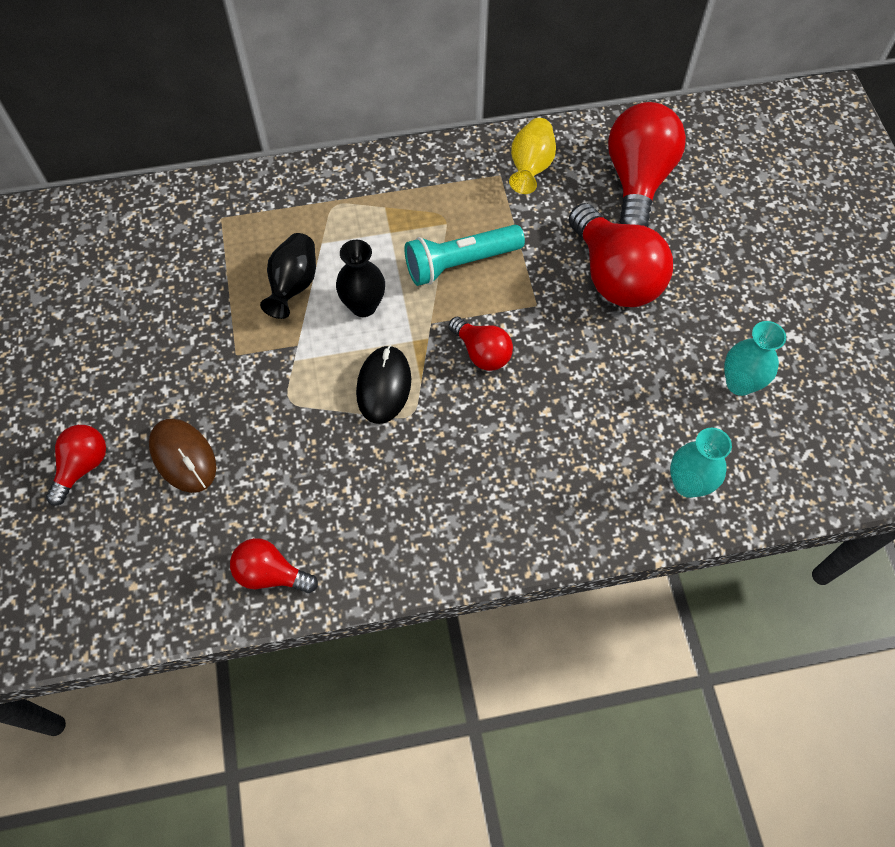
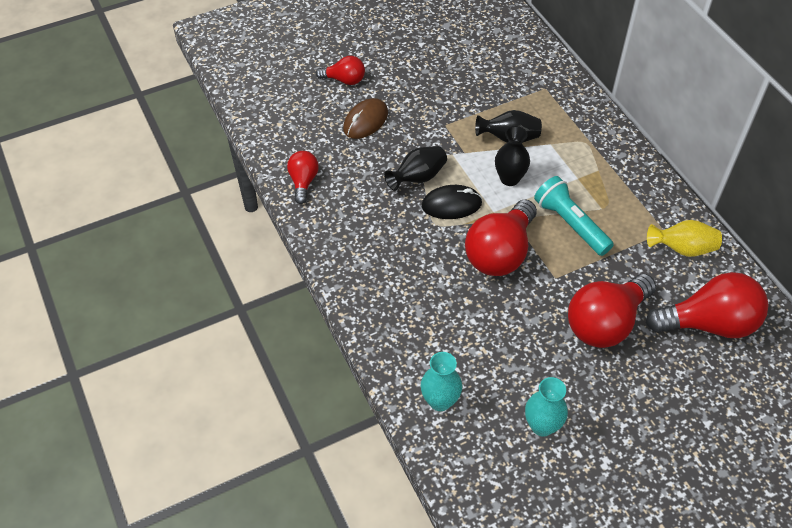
camera: 75 degrees right, 10 degrees down
(321, 414) = (418, 177): none -> black vase
(482, 353) = (500, 253): red light bulb -> red light bulb, size x1.85

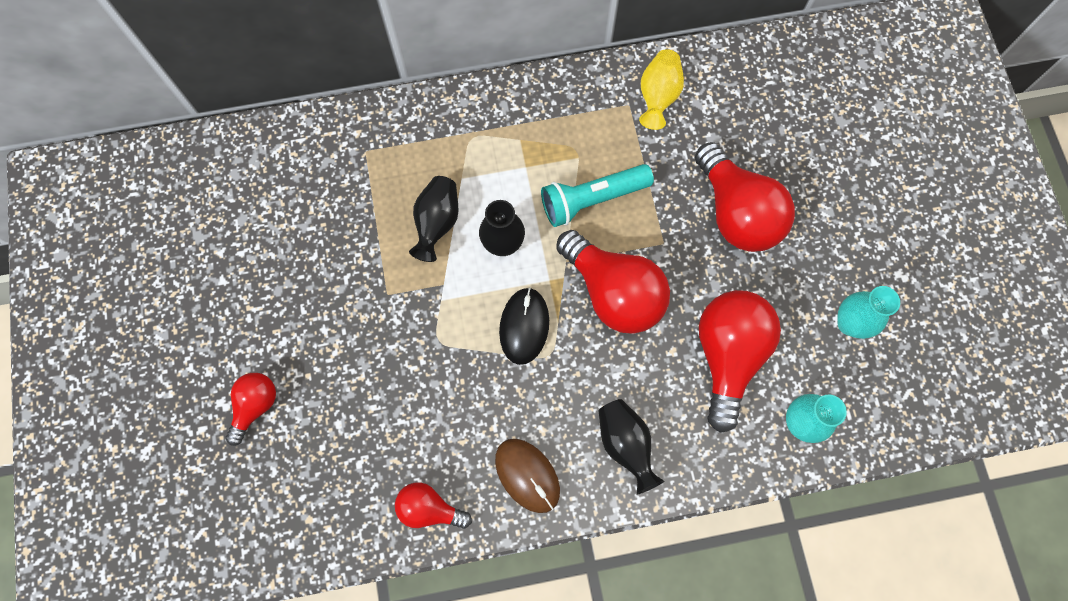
camera: 75 degrees left, 20 degrees up
(365, 121) = (345, 396): brown mouse -> brown mouse (527, 475)
(418, 177) = (468, 355): black vase -> black vase (625, 444)
(709, 324) = (760, 111): red light bulb -> red light bulb (728, 355)

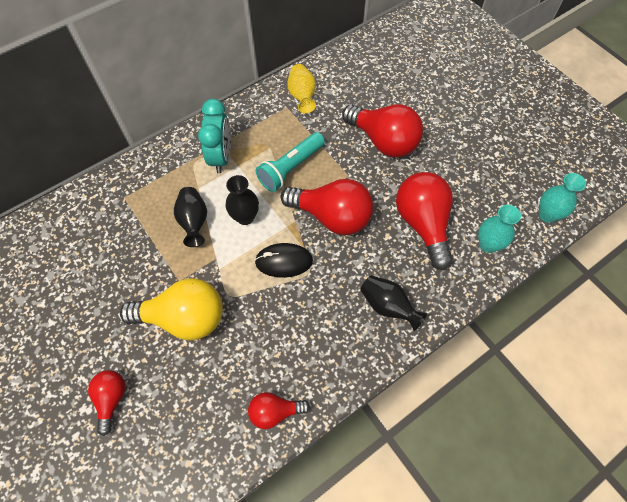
camera: 25 degrees left, 10 degrees down
(374, 345) = (184, 318): none -> yellow light bulb
(509, 145) = (221, 157): none -> turquoise clock
(524, 326) = (284, 261): black mouse -> black mouse turned 75 degrees counterclockwise
(527, 475) = (333, 356): brown mouse -> none
(849, 323) = (484, 175): turquoise vase -> turquoise vase (547, 215)

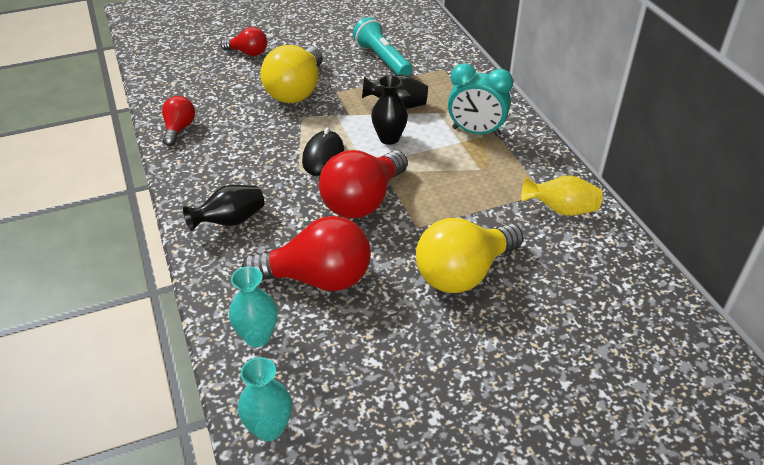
camera: 105 degrees right, 20 degrees down
(290, 168) = (444, 180): turquoise flashlight -> turquoise flashlight (382, 59)
(383, 141) = (463, 273): red light bulb -> yellow light bulb

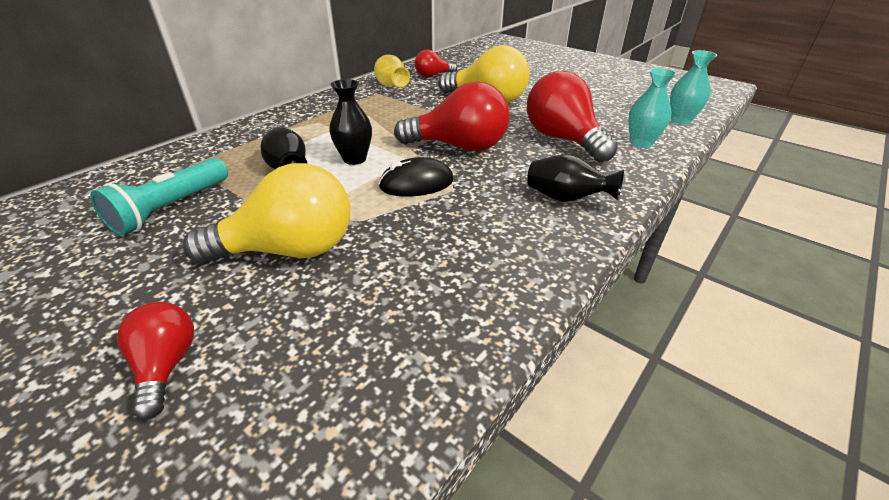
camera: 120 degrees left, 5 degrees down
(179, 129) = (466, 324): red light bulb -> red light bulb (433, 75)
(476, 132) = (313, 125): turquoise clock -> none

